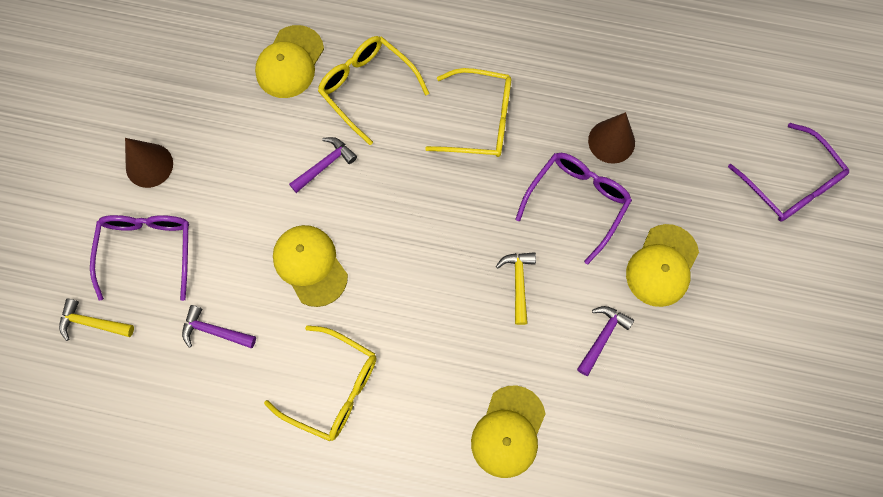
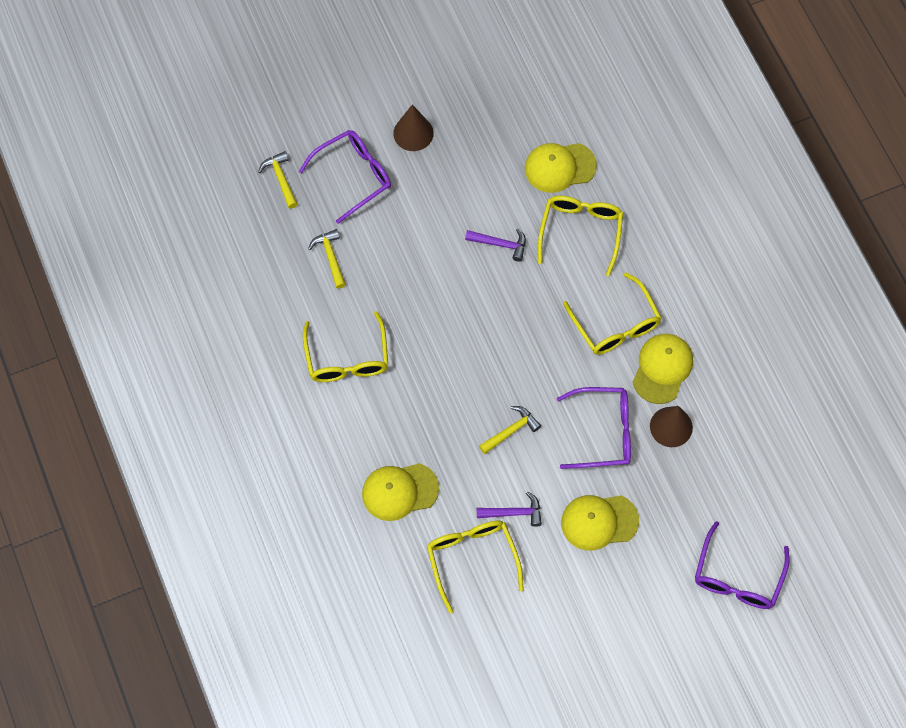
camera: 55 degrees right, 5 degrees down
(214, 331) = (330, 257): purple hammer -> yellow hammer
(310, 265) = (420, 285): yellow cap -> yellow cap (662, 368)
(624, 409) = (472, 559): none -> yellow glasses

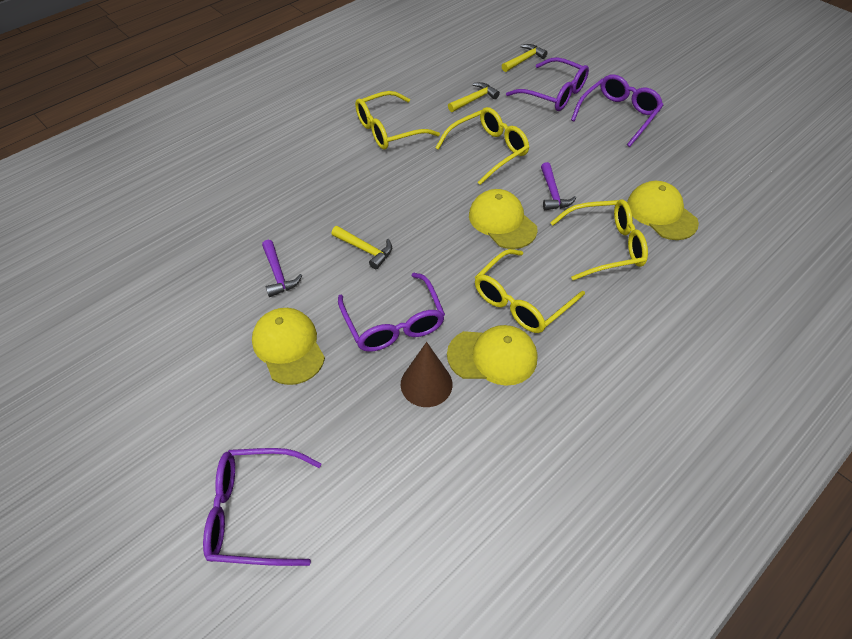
camera: 70 degrees right, 15 degrees down
(399, 491) = (276, 190): yellow cap -> yellow cap (502, 222)
(413, 133) = (618, 115): brown cone -> purple glasses
(472, 559) = (220, 256): yellow glasses -> yellow glasses (488, 150)

